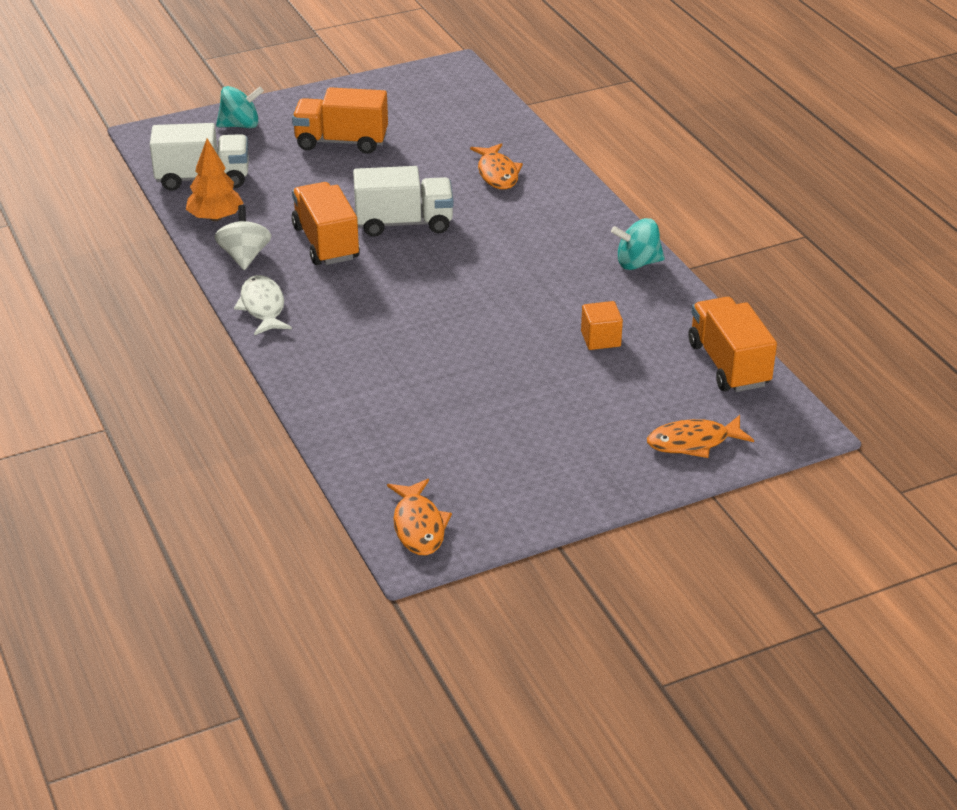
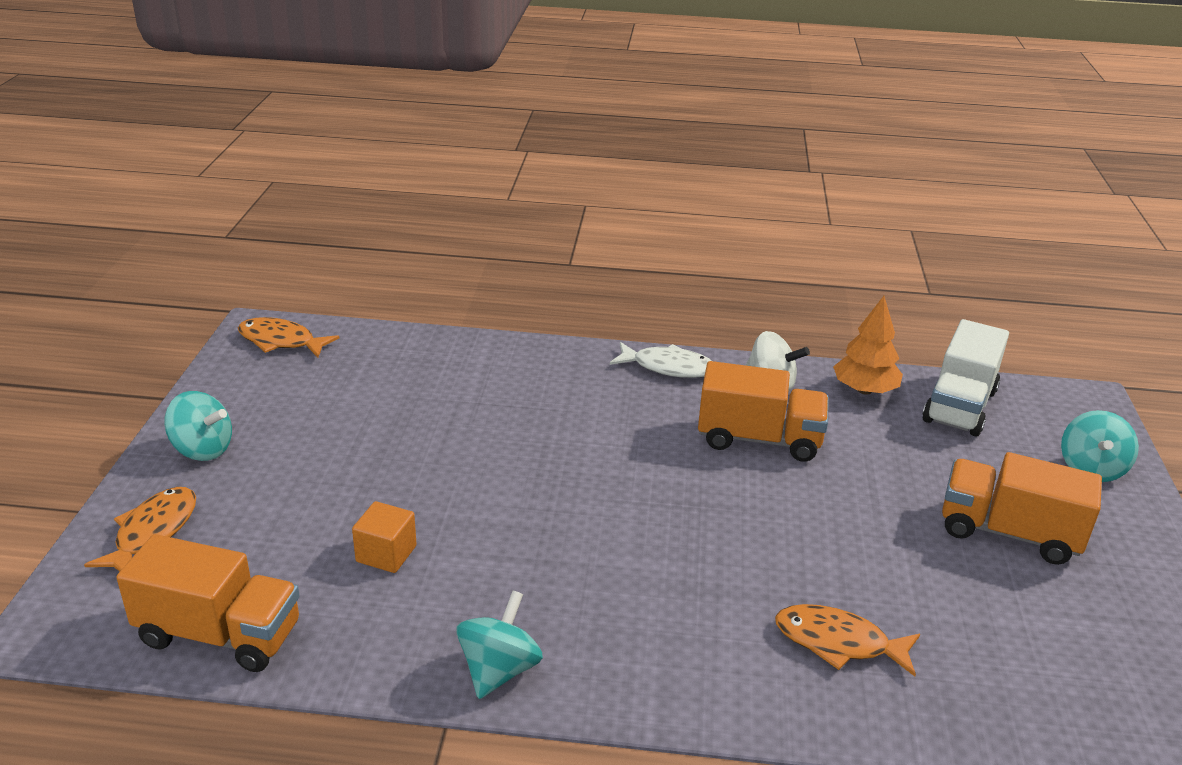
camera: 120 degrees right, 5 degrees down
(341, 142) = (1008, 533): orange truck -> orange truck turned 105 degrees counterclockwise
(404, 223) = (761, 507): white truck -> none
(596, 475) = (203, 449): none -> turquoise spinning top

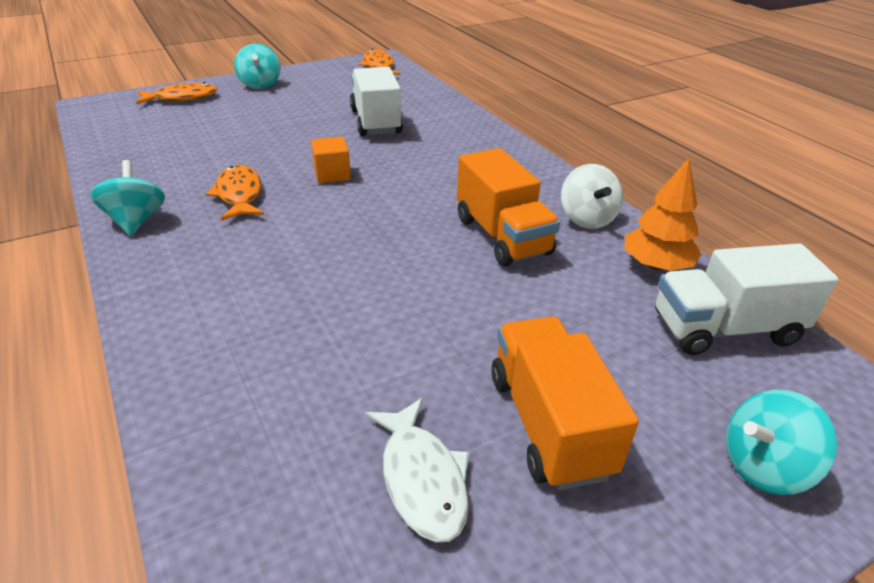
camera: 55 degrees right, 5 degrees up
(220, 634) = (114, 138): orange truck -> none
(386, 554) = (217, 154): orange cube -> orange cube (332, 174)
(441, 408) = (376, 122): none -> white truck
(499, 670) = (136, 221): turquoise spinning top -> turquoise spinning top turned 90 degrees counterclockwise
(668, 367) = (538, 172): white fish -> white fish (422, 478)
(838, 642) = (272, 355): orange fish -> orange fish (239, 195)

